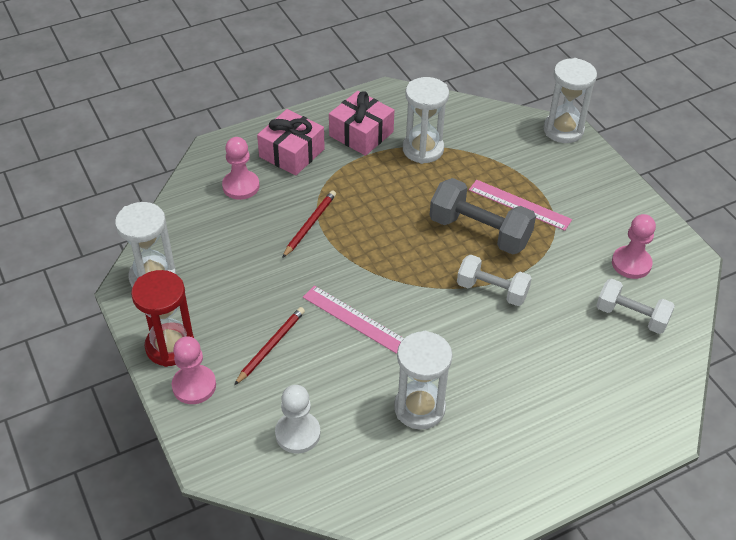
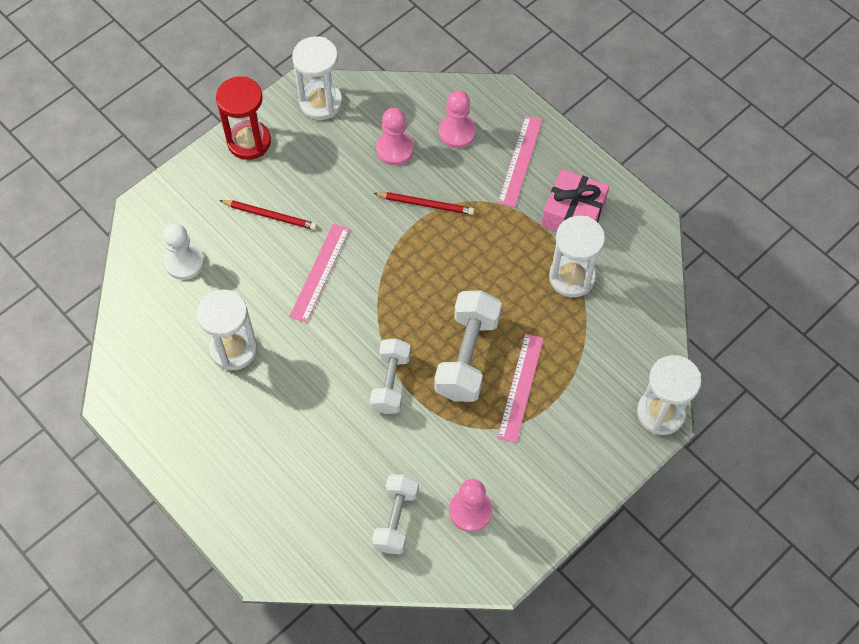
camera: 75 degrees right, 15 degrees up
(194, 386) = (213, 172): pink pawn -> pink pawn (395, 149)
(292, 153) = (520, 161): pink gift -> pink ruler
(479, 232) = (467, 356): grey dumbbell -> white dumbbell

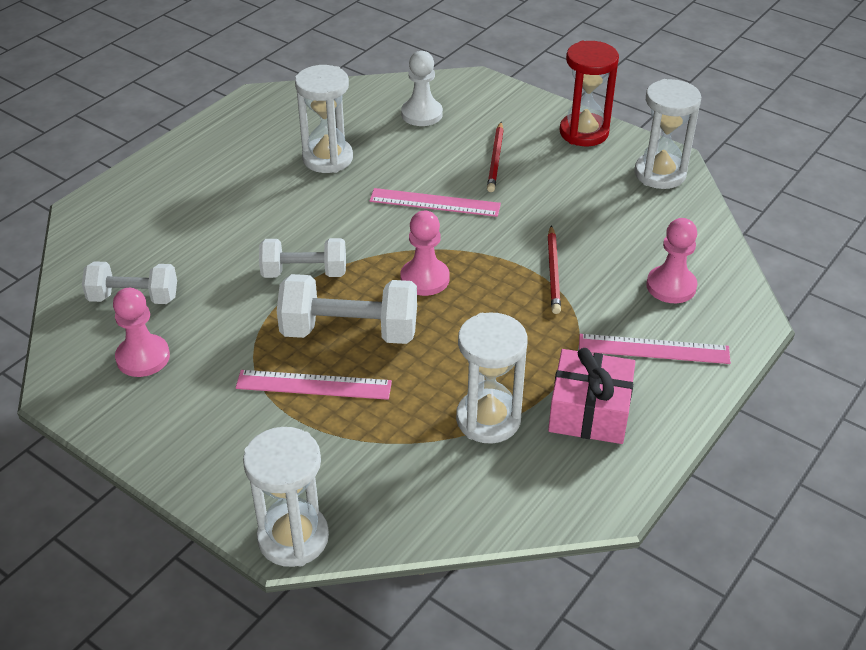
camera: 80 degrees right, 20 degrees down
(395, 149) = (622, 237): pink pawn -> pink pawn (425, 279)

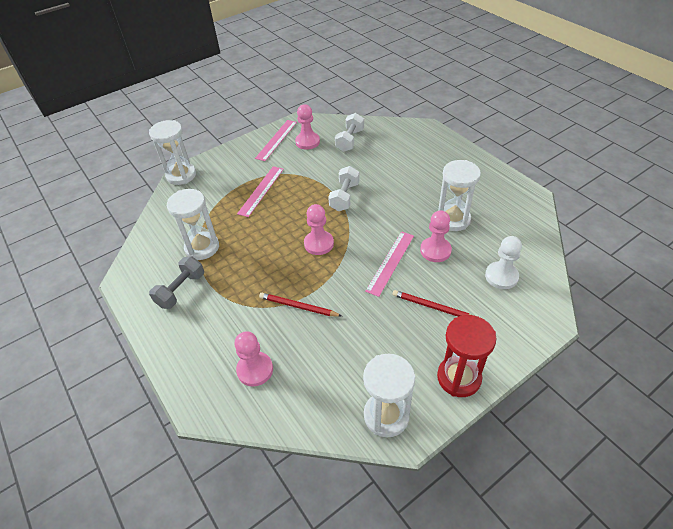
camera: 110 degrees right, 5 degrees up
(349, 331) = (291, 207): white dumbbell -> none
(396, 167) = (435, 250): none -> pink pawn
(589, 411) = (181, 290): pink gift -> grey dumbbell
(653, 349) = (207, 337): pink ruler -> pink ruler (276, 140)

